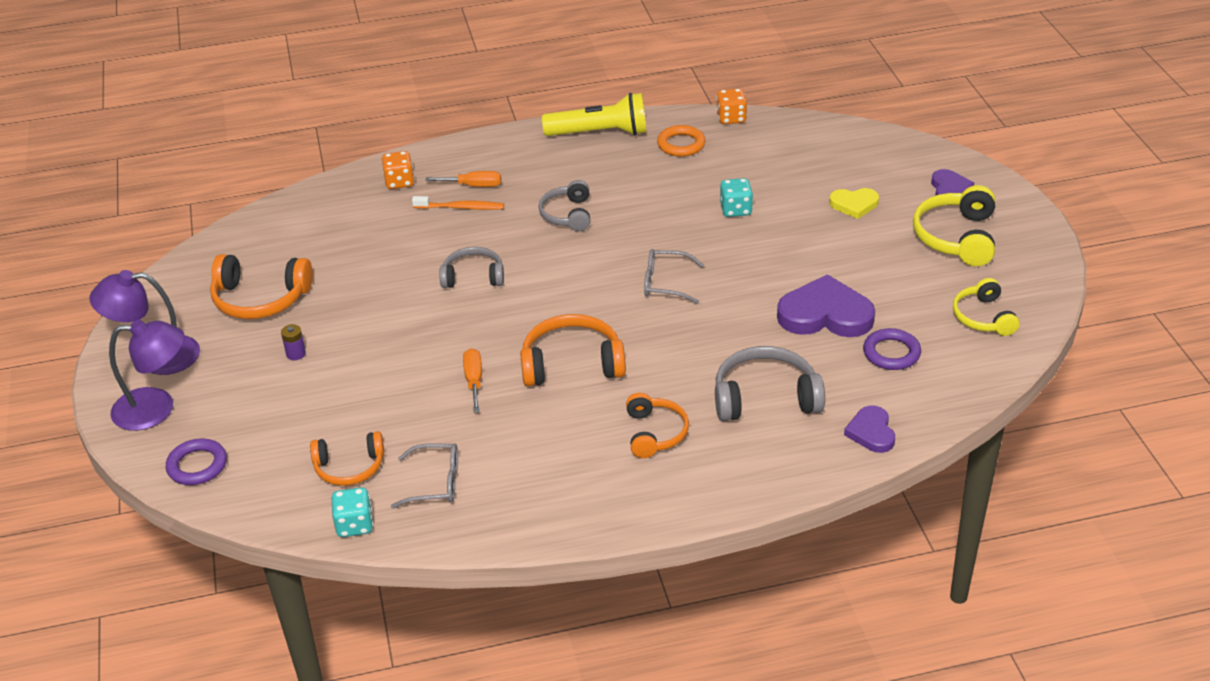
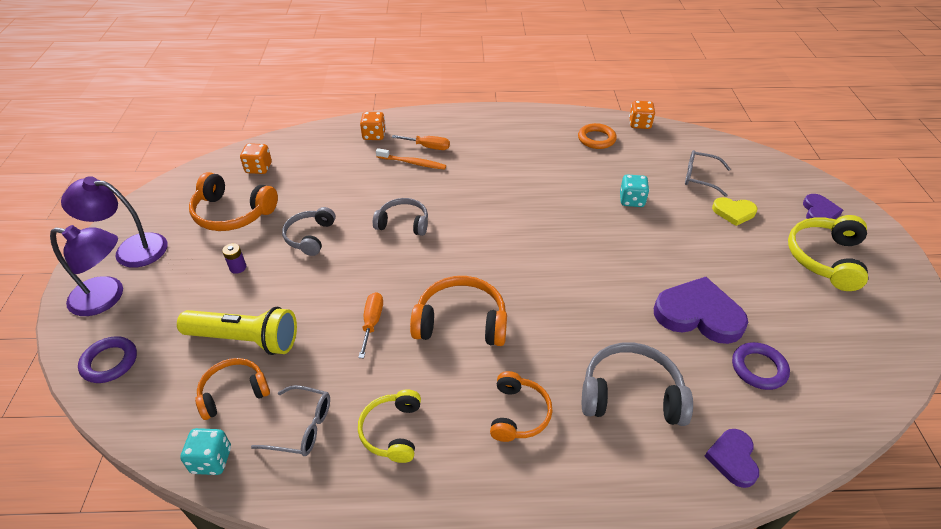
camera: 10 degrees right, 5 degrees up
(268, 243) = (259, 168): none -> orange dice
(349, 467) = (233, 392): orange headphones -> orange headphones turned 150 degrees clockwise
(567, 215) = (493, 182): grey headphones -> grey headphones (310, 237)
(600, 133) = (535, 121): yellow flashlight -> yellow flashlight (245, 339)
(665, 283) = (560, 257): grey glasses -> grey glasses (699, 177)
(983, 317) = (850, 346): yellow headphones -> yellow headphones (392, 431)

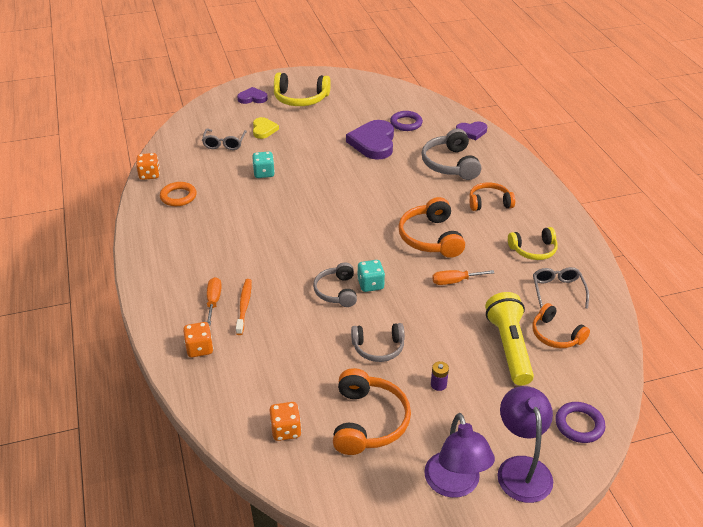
camera: 105 degrees left, 5 degrees down
(212, 460) = (608, 325): turquoise dice -> turquoise dice (370, 284)

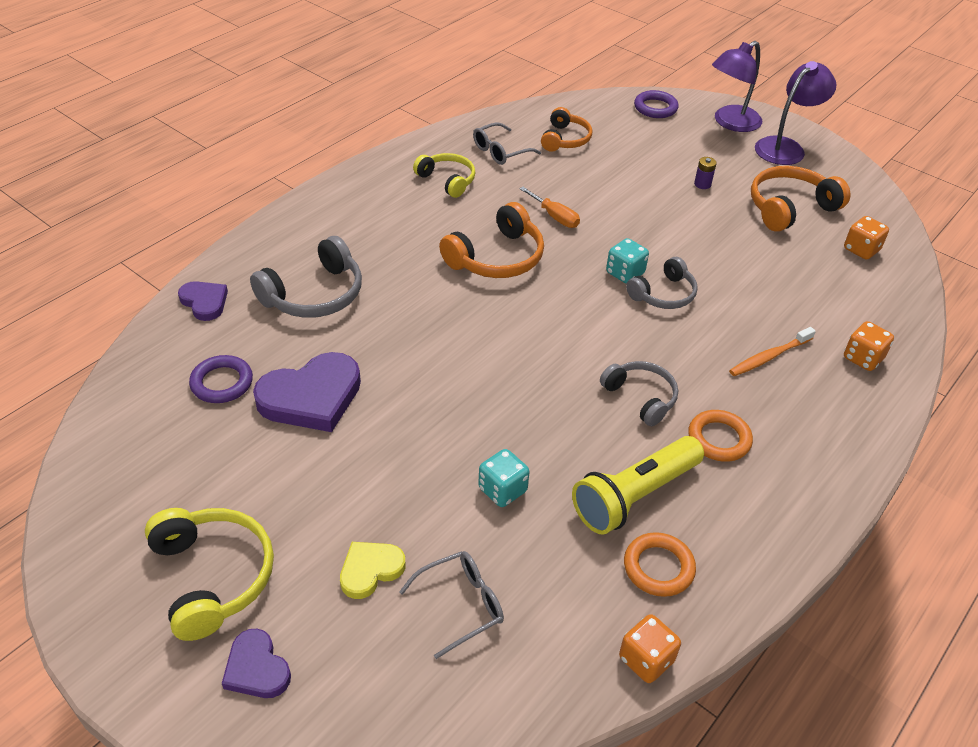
camera: 125 degrees left, 5 degrees up
(213, 301) = (793, 388): orange screwdriver -> none
(215, 251) = (719, 439): none -> orange ring
(378, 348) = (705, 233): grey headphones -> grey headphones (641, 397)
(489, 202) = (381, 234): orange headphones -> none
(509, 347) = (611, 159): yellow flashlight -> yellow flashlight (634, 496)

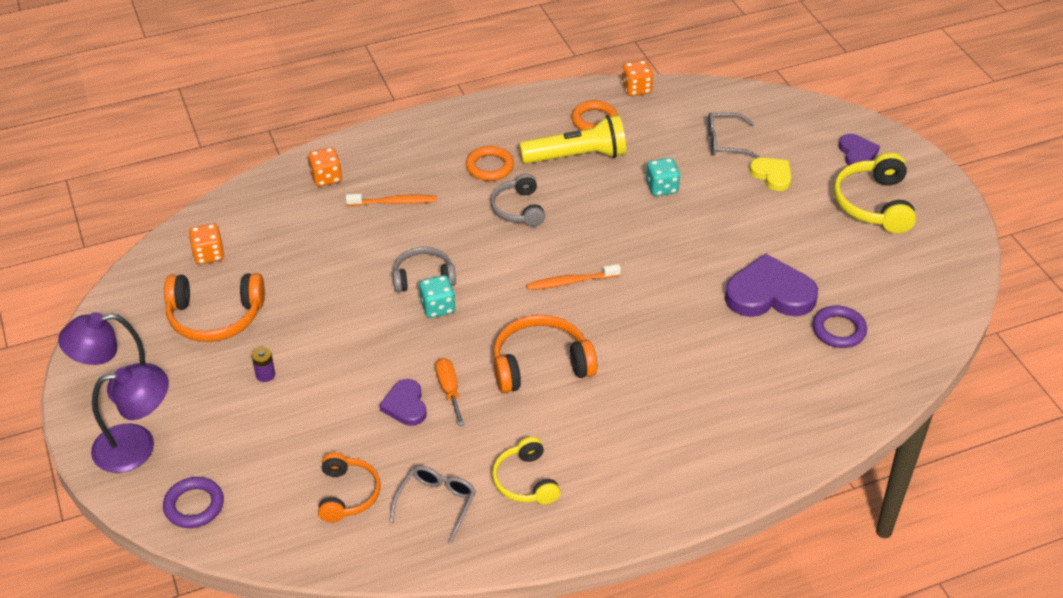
camera: 150 degrees left, 0 degrees up
(204, 302) = (837, 414): purple heart -> purple heart (405, 405)
(314, 295) = (732, 386): grey headphones -> none
(370, 570) = (772, 175): yellow heart -> yellow heart turned 120 degrees counterclockwise
(500, 151) = (437, 503): grey glasses -> grey glasses turned 60 degrees counterclockwise
(525, 338) = (571, 282): none -> orange toothbrush
(565, 139) = (347, 494): orange headphones -> orange headphones turned 135 degrees clockwise

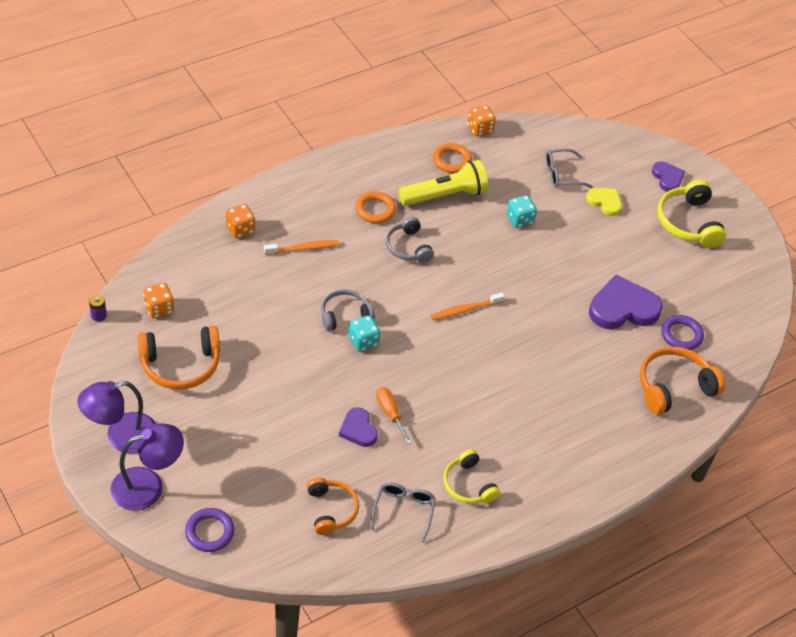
camera: 15 degrees left, 5 degrees up
(265, 375) = (237, 413): purple battery -> purple battery (98, 315)
(540, 364) = (457, 384): orange headphones -> orange headphones (674, 387)

